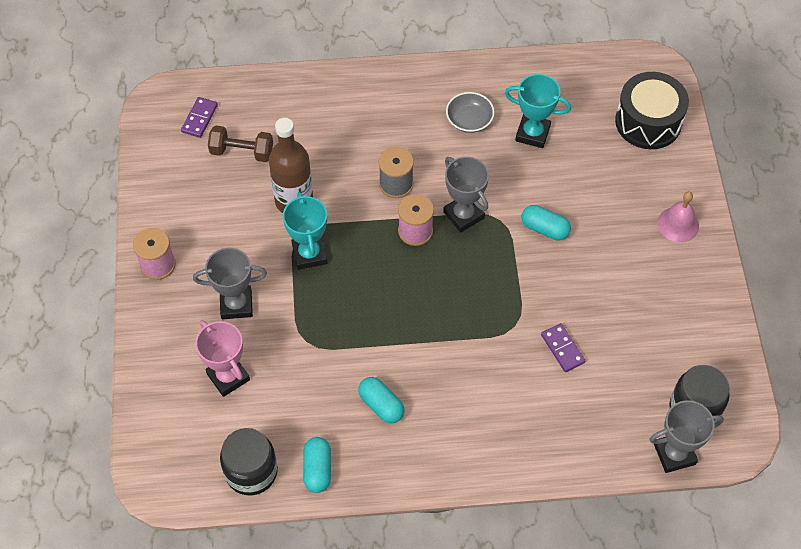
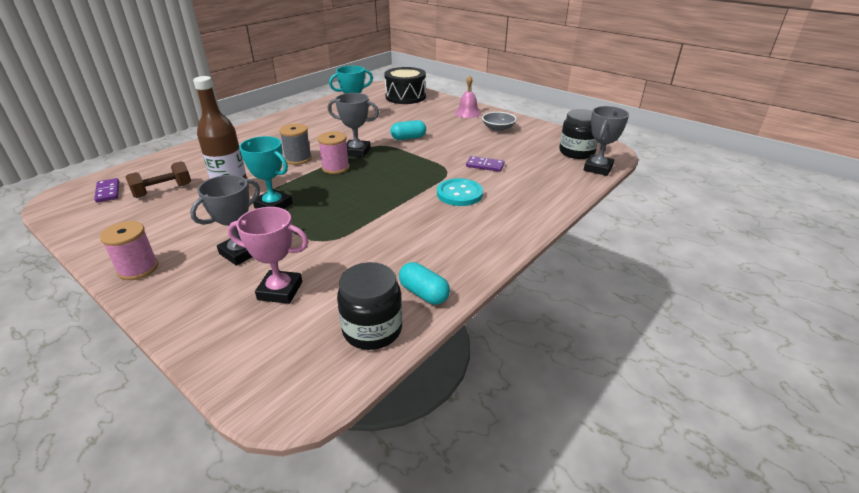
camera: 45 degrees left, 25 degrees down
(381, 405) = (420, 238): turquoise capsule -> none
(469, 120) = (313, 126): grey bowl -> grey bowl (498, 128)
(482, 373) = (459, 194): none -> turquoise button

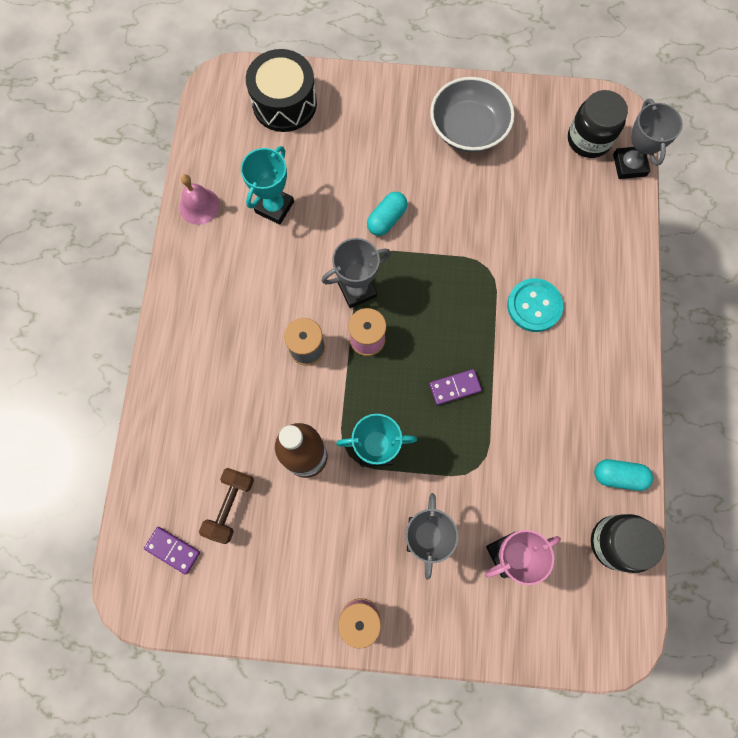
camera: 35 degrees left, 40 degrees up
(467, 113) = (402, 106): pink bell -> pink bell (199, 206)
(485, 165) = (517, 231): purple domino -> purple domino (454, 387)
(498, 128) = (468, 128): grey bowl -> grey bowl, size x1.70

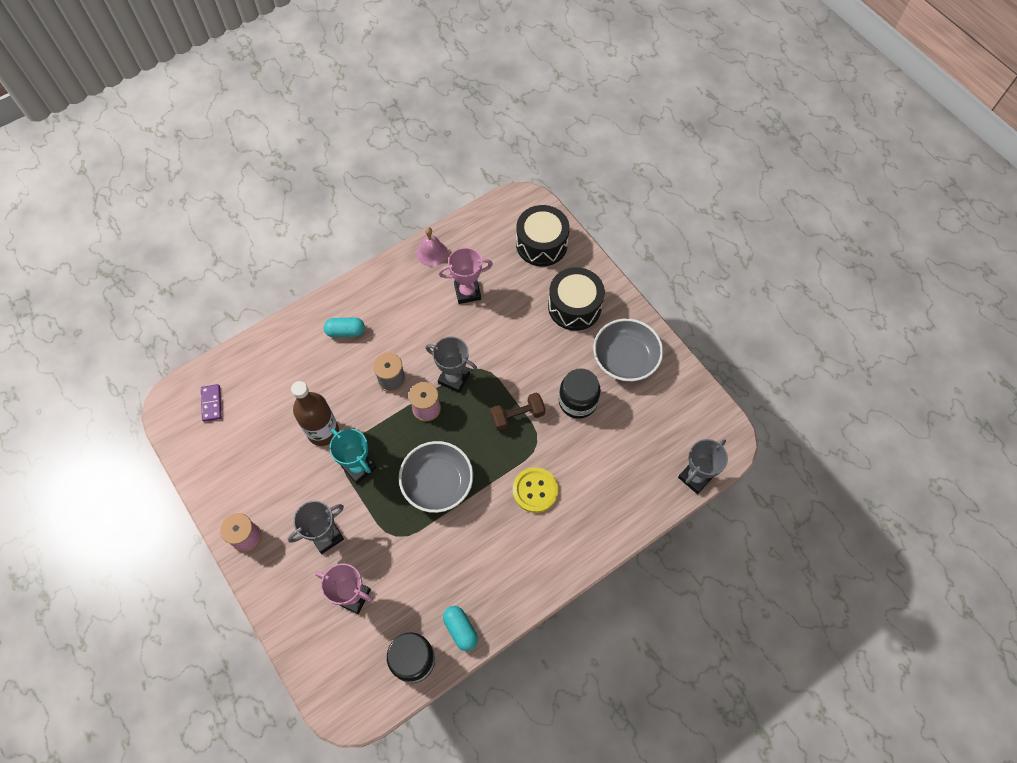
camera: 50 degrees right, 10 degrees down
(230, 506) = (260, 413): brown dumbbell -> brown dumbbell (517, 416)
(274, 207) = (467, 292): turquoise trophy -> pink trophy
(377, 128) = (574, 306): none -> black drum
(386, 219) = (516, 359): turquoise capsule -> turquoise capsule (345, 332)
(454, 387) = (437, 483): purple domino -> grey bowl
(534, 306) = (535, 490): turquoise button -> yellow button
(589, 139) = (689, 437): black jar -> black jar (577, 401)

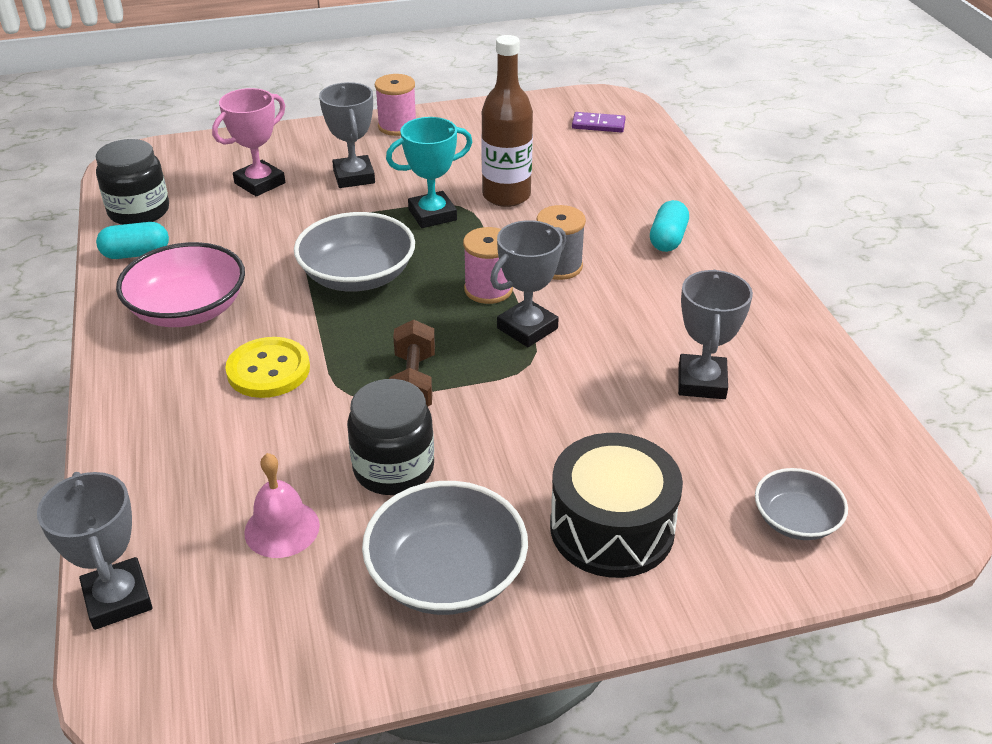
camera: 110 degrees right, 25 degrees down
(432, 253) = (806, 357): pink bell -> pink bell (282, 528)
(467, 292) = (701, 382): pink trophy -> grey trophy
(502, 562) = (188, 309): none -> pink bowl
(541, 244) = (796, 520): black drum -> grey bowl

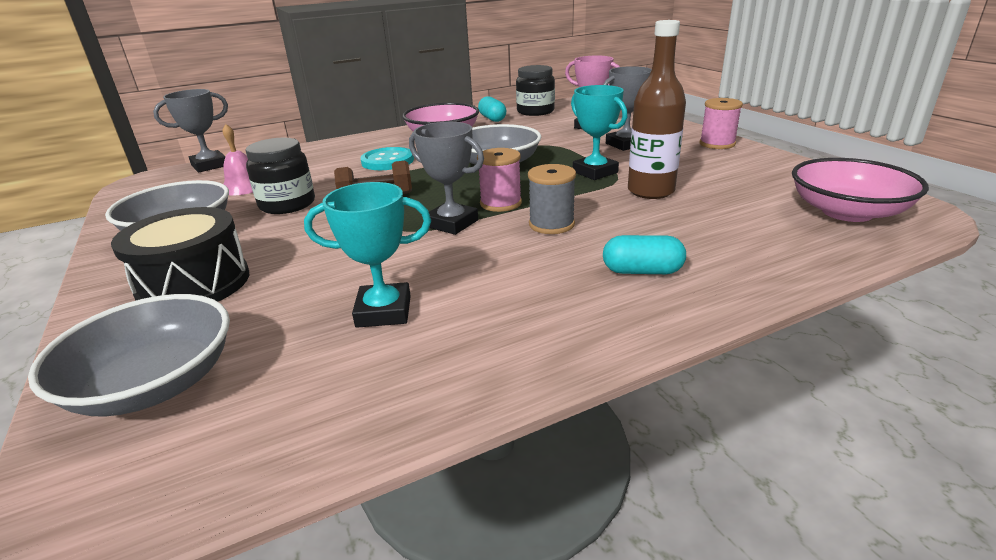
camera: 80 degrees right, 10 degrees down
(268, 370) = (387, 161): yellow button -> turquoise button
(598, 125) = (847, 212): purple domino -> pink bowl
(701, 382) = (384, 311): grey trophy -> turquoise trophy
(796, 520) = (154, 384): grey bowl -> grey bowl, size x1.70

